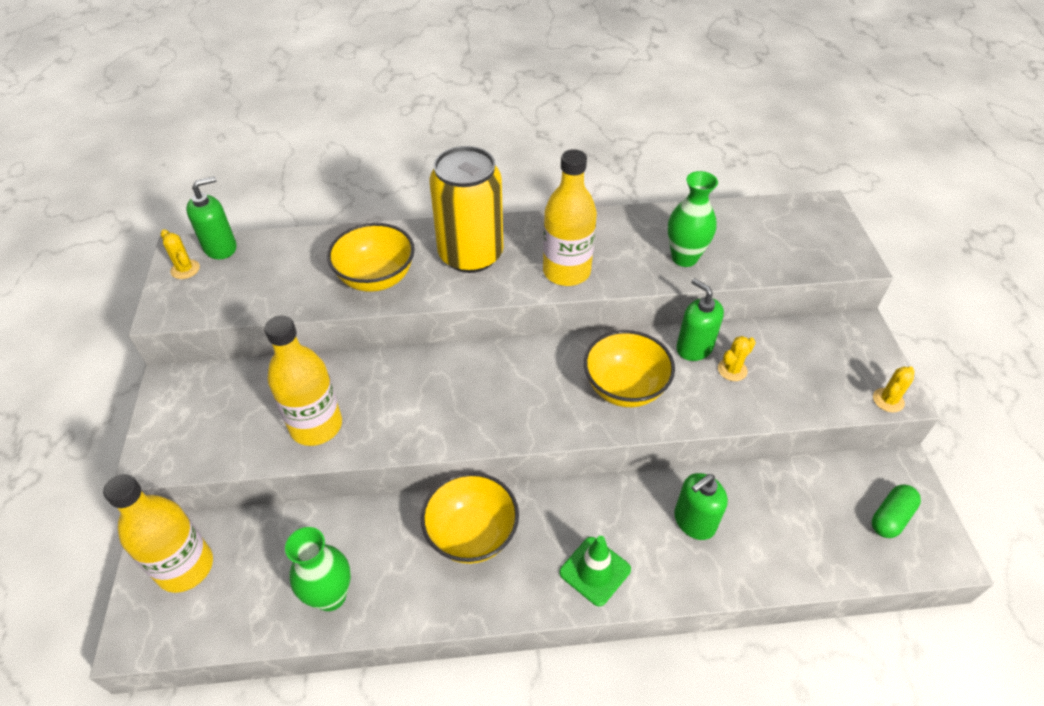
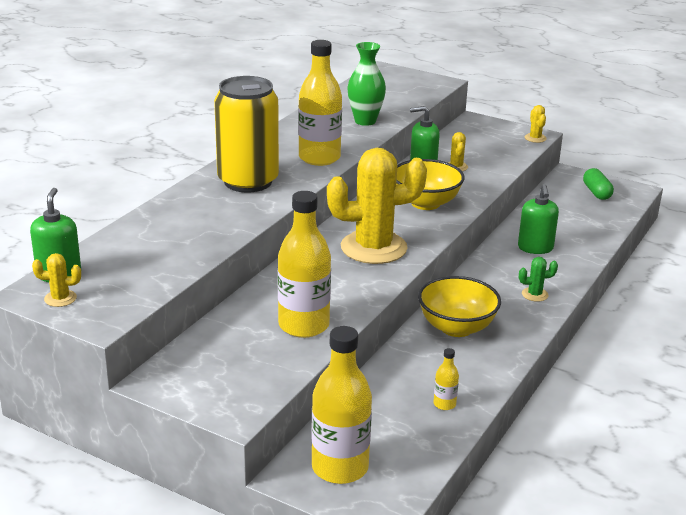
camera: 55 degrees left, 20 degrees down
(330, 596) = (444, 404): green vase -> yellow bottle
(376, 278) = (215, 222): yellow bowl -> none
(496, 398) = (373, 248): none -> yellow cactus
(595, 571) = (535, 294): green traffic cone -> green cactus

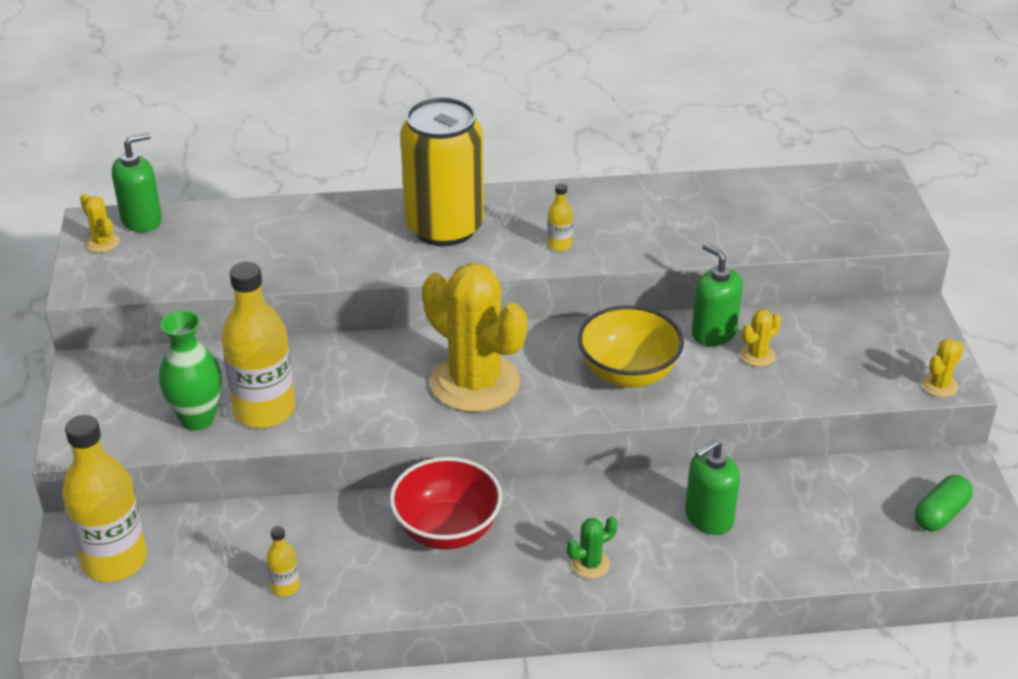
camera: 55 degrees right, 10 degrees up
(319, 158) = (559, 245): yellow bottle -> yellow bottle, size x0.43
(365, 121) = (701, 231): green vase -> green vase (197, 419)
(456, 327) = (447, 530): yellow bowl -> red bowl
(535, 294) = (590, 564): green cactus -> green cactus turned 75 degrees counterclockwise

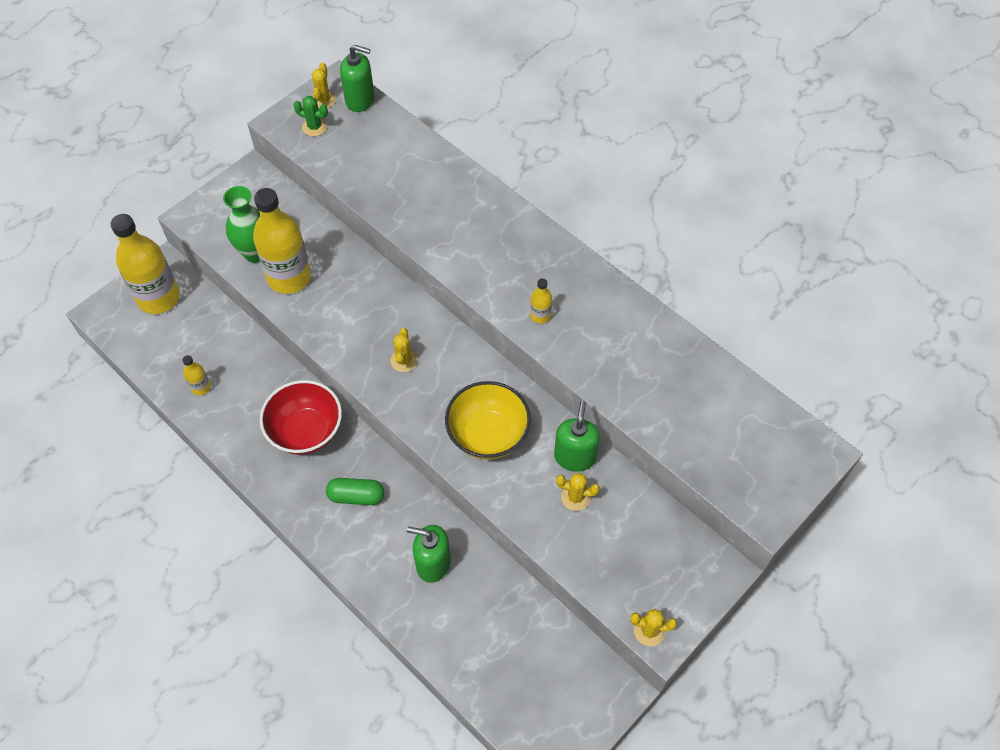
camera: 50 degrees right, 20 degrees up
(444, 227) = (497, 244): yellow can -> none
(475, 383) = (404, 360): yellow cactus -> yellow cactus, size x0.40
(590, 564) = (339, 524): green cactus -> green cactus (314, 127)
(940, 514) = (556, 702): green capsule -> green capsule (356, 496)

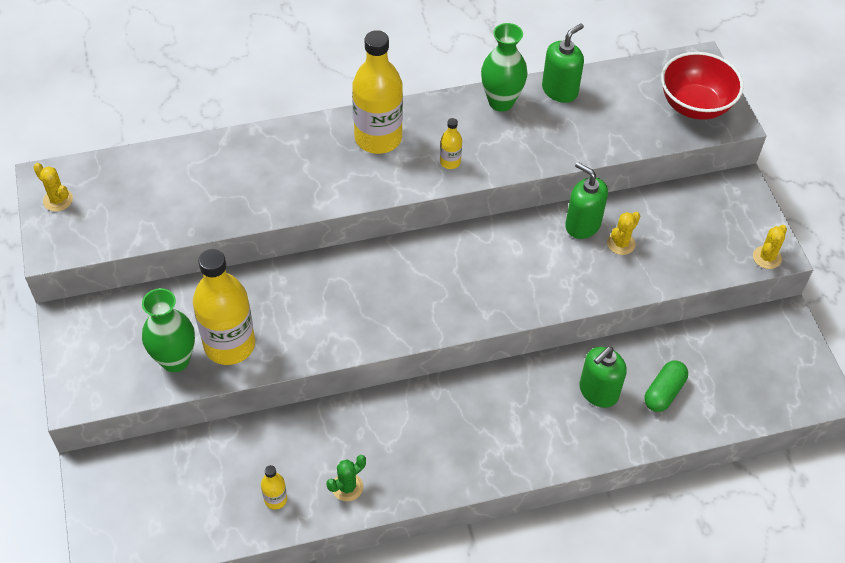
camera: 60 degrees left, 5 degrees down
(159, 298) = (130, 492): yellow bottle -> yellow bottle (378, 138)
(306, 431) = (394, 429): red bowl -> red bowl (695, 105)
(314, 127) = (86, 223): green cactus -> green cactus (347, 487)
(356, 496) = (493, 419): green capsule -> green capsule (664, 392)
(360, 100) = (87, 171): green soap dispenser -> green soap dispenser (560, 90)
(404, 360) = (398, 297): yellow cactus -> none
(488, 435) = (520, 273): yellow bowl -> none
(637, 318) = (501, 102): none -> green vase

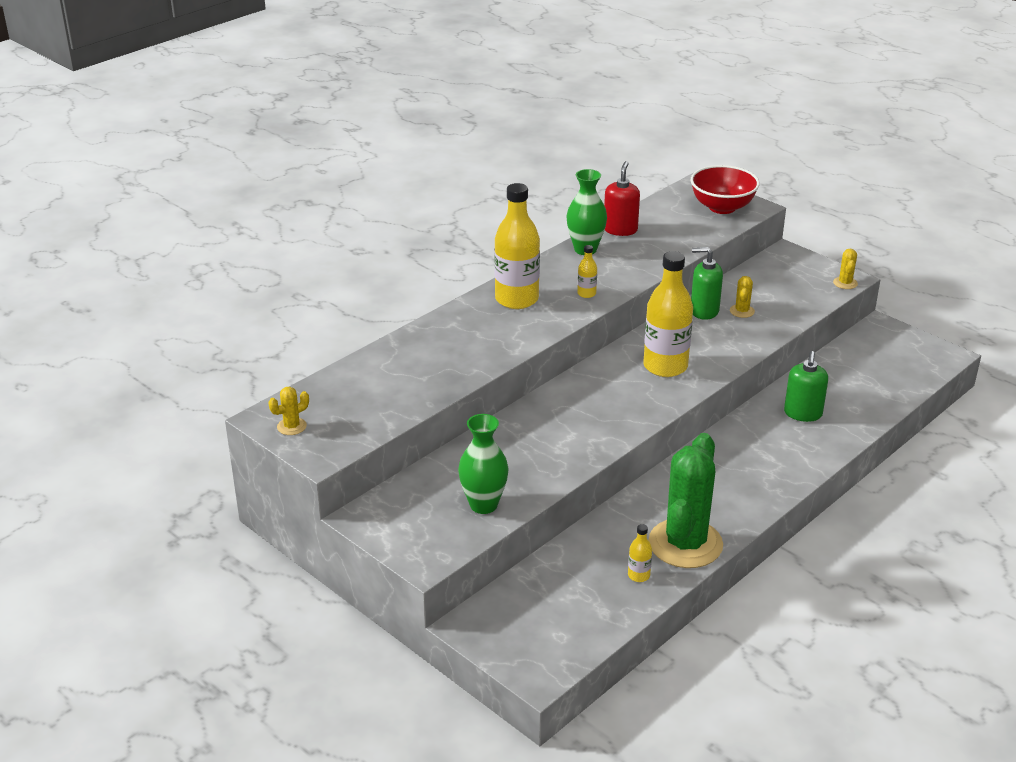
camera: 30 degrees left, 20 degrees down
(58, 200) = (291, 426): yellow cactus -> yellow cactus turned 45 degrees counterclockwise
(229, 345) = (518, 478): yellow bottle -> yellow bottle (665, 366)
(347, 487) = (685, 544): green cactus -> green cactus, size x2.50
(560, 90) = (620, 230): green soap dispenser -> red soap dispenser
(664, 392) = (846, 396): green capsule -> none

